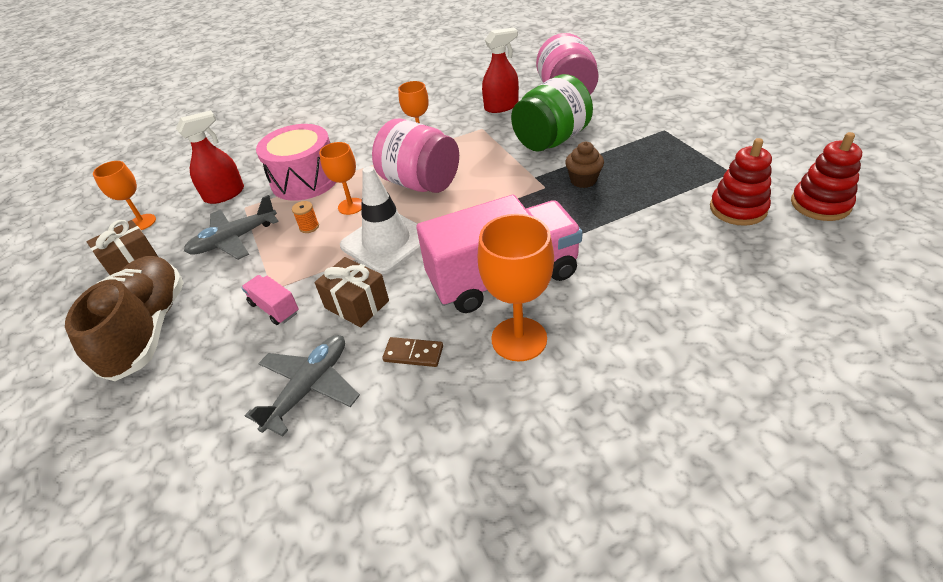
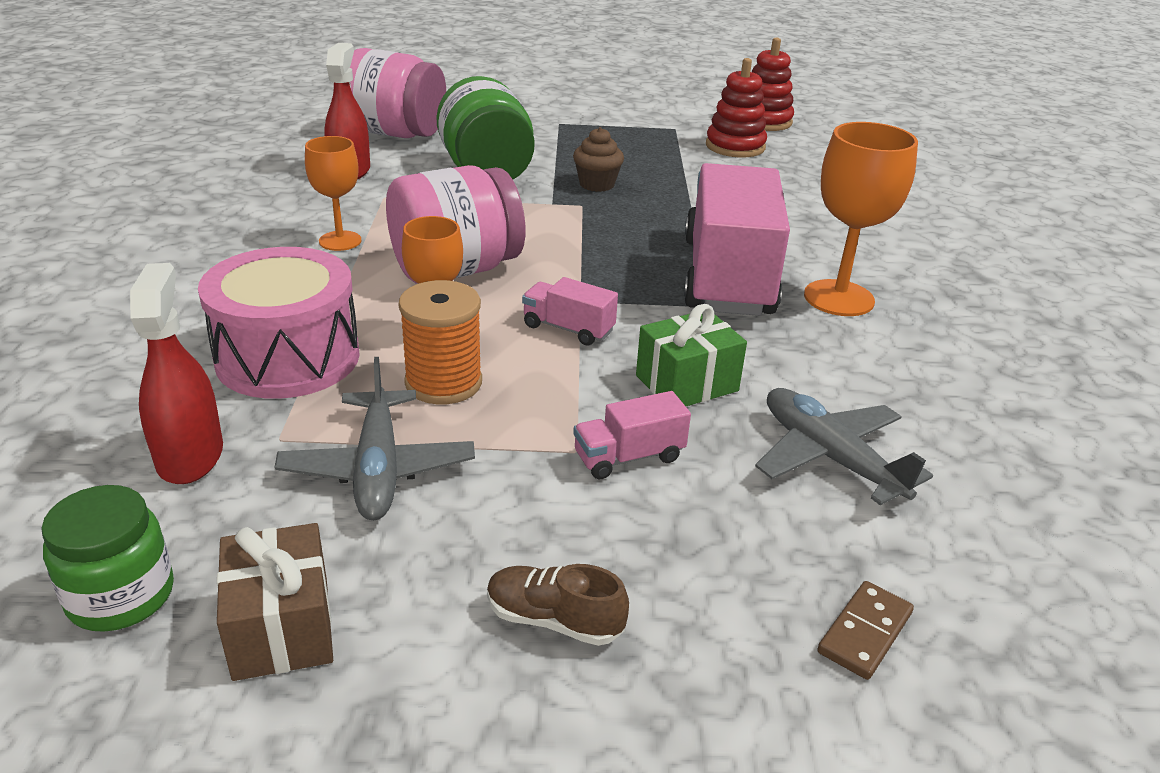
camera: 70 degrees left, 10 degrees down
(142, 222) = (121, 596): orange goblet -> green jar
(148, 329) = (554, 620): brown shoe -> brown shoe, size x0.44
(309, 227) = (443, 383): orange spool -> orange spool, size x2.02
(357, 304) = (686, 383): brown gift -> green gift
(386, 242) = (568, 329): white traffic cone -> pink truck
(413, 354) = (817, 366): brown domino -> brown domino (865, 633)

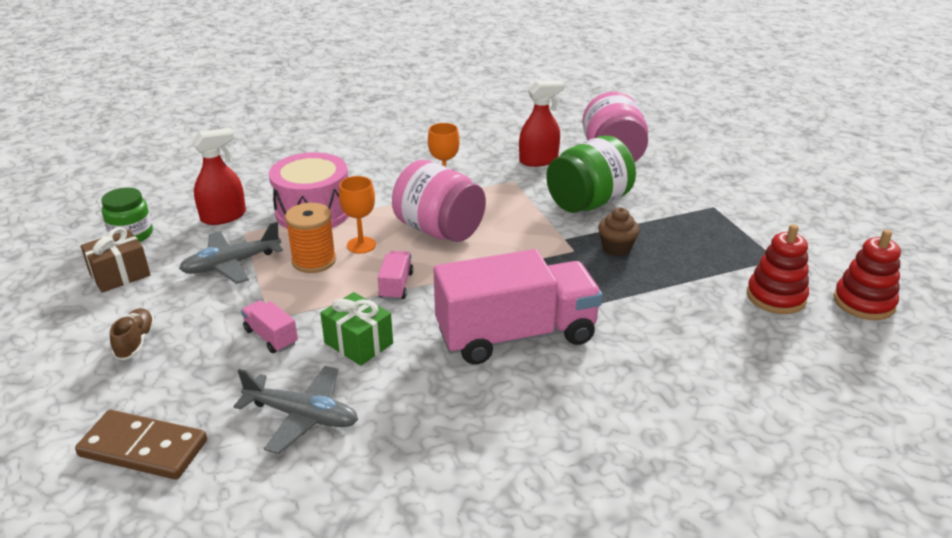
camera: 70 degrees right, 0 degrees up
(829, 457) = (302, 416): grey plane -> grey plane turned 75 degrees clockwise
(838, 298) = (524, 395): orange goblet -> none
(865, 633) = (143, 448): brown domino -> brown domino, size x1.82

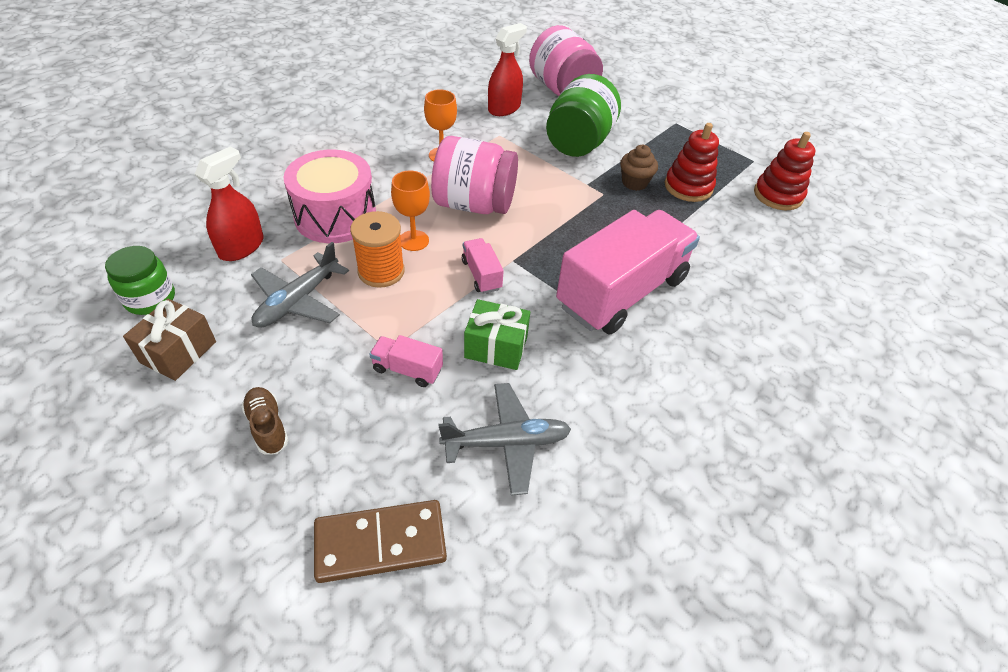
camera: 30 degrees left, 15 degrees up
(863, 302) = (835, 183): red stacking toy -> red stacking toy (688, 187)

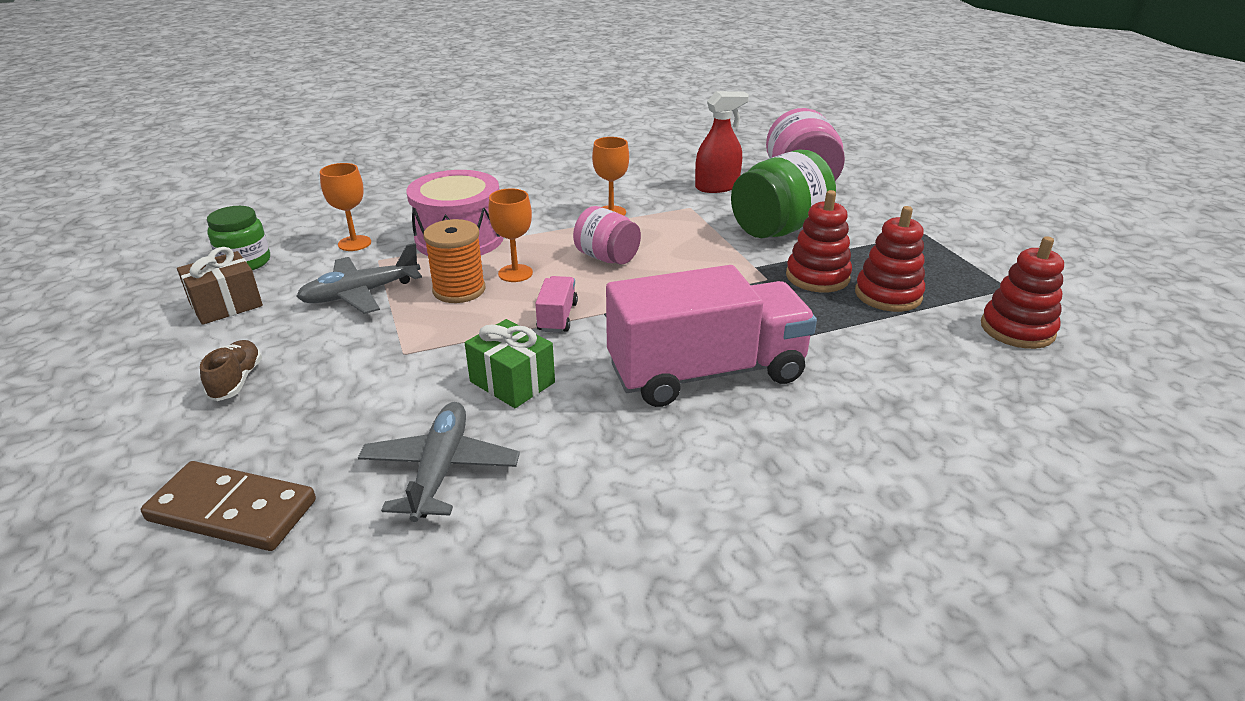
camera: 30 degrees right, 15 degrees down
(241, 247) = (354, 243): red spray bottle -> orange goblet
(407, 369) = (404, 375): pink truck -> none
(474, 204) = (607, 258): pink jar -> pink jar, size x0.62
(507, 442) = (440, 469): grey plane -> grey plane turned 105 degrees counterclockwise
(634, 182) = (817, 277): brown cupcake -> red stacking toy

